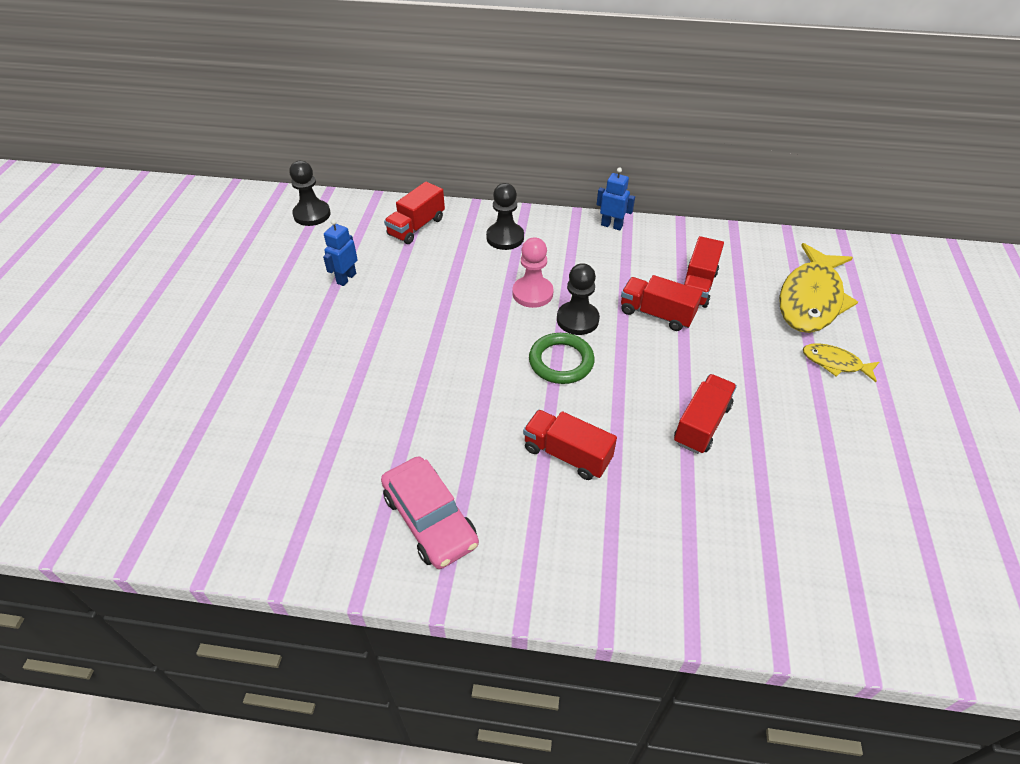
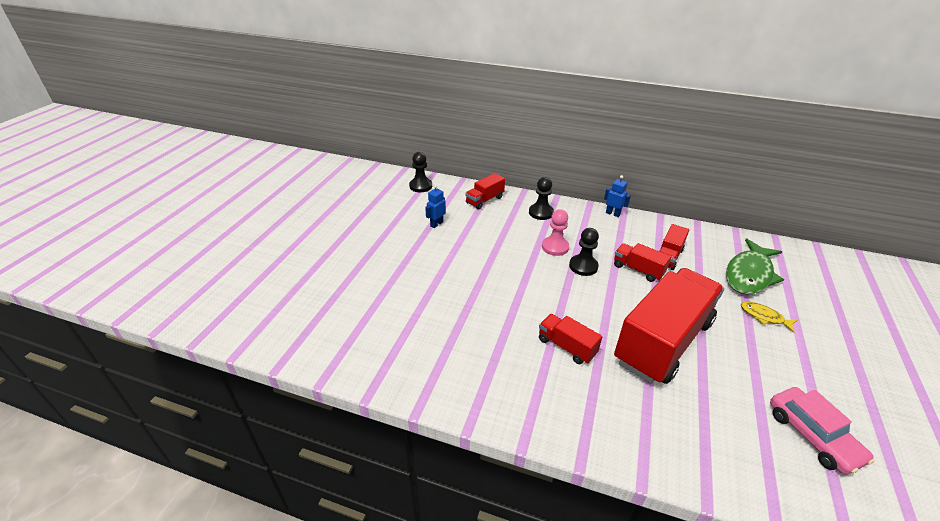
camera: 10 degrees right, 10 degrees down
(430, 519) = (470, 372): pink car -> pink car (812, 435)
(561, 361) = (569, 290): green ring -> none
(702, 424) = (663, 342): red truck -> red truck, size x2.25
(811, 299) = (749, 274): yellow fish -> green fish

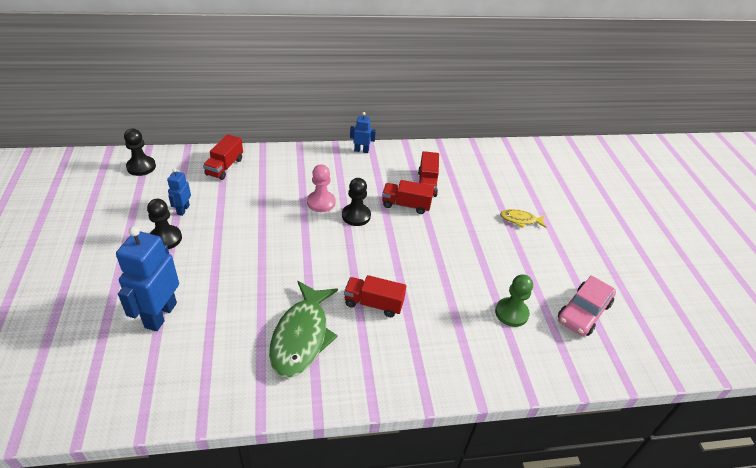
camera: 30 degrees left, 5 degrees up
(381, 297) = (160, 315): none -> blue robot
(541, 213) = (291, 167): black pawn -> black pawn (165, 238)
(663, 342) = (452, 270): red truck -> none
(716, 405) = (511, 313): none -> green pawn
(749, 274) = (497, 183): green fish -> green fish (302, 336)
(812, 435) = (583, 312): pink car -> pink car turned 90 degrees clockwise

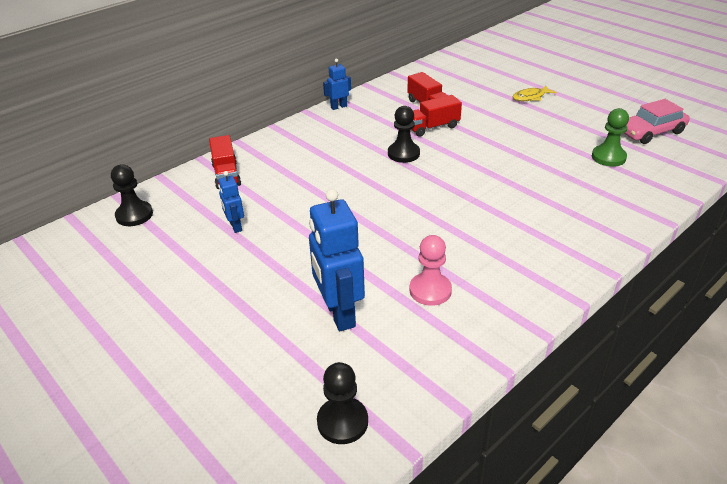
camera: 30 degrees left, 5 degrees down
(165, 238) = (252, 256): black pawn -> black pawn (342, 422)
(302, 336) = (485, 257): green fish -> none
(321, 202) = (359, 159): pink pawn -> pink pawn (430, 290)
(373, 303) = (506, 204): red truck -> none
(583, 312) = (650, 132): pink car -> pink car turned 60 degrees clockwise

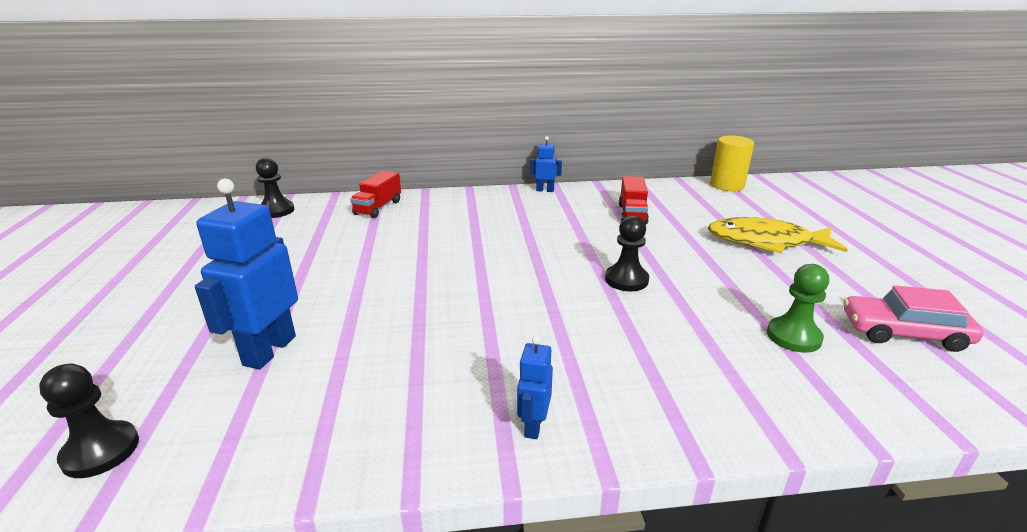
camera: 35 degrees right, 10 degrees down
(235, 226) = (321, 245): blue robot -> blue robot (533, 426)
(403, 154) = (545, 244): black pawn -> black pawn (626, 280)
(430, 290) = (374, 374): pink pawn -> none
(432, 127) = (609, 233): red truck -> none
(458, 57) = (727, 185): none -> yellow cylinder
(530, 97) = (765, 242): yellow fish -> yellow fish, size x2.02

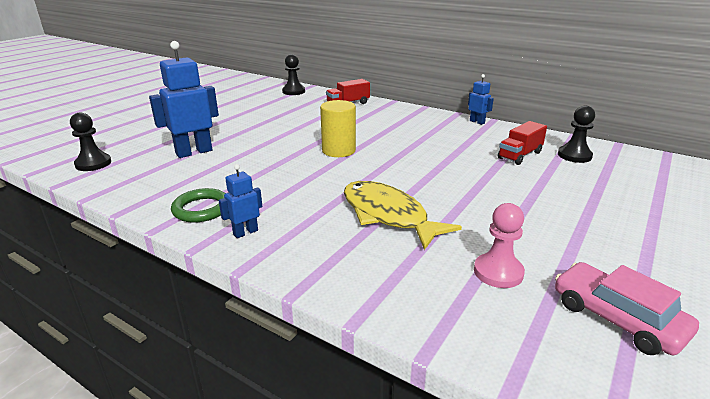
camera: 40 degrees right, 0 degrees up
(426, 427) = (201, 209): none -> green ring
(626, 280) = (433, 191): black pawn -> black pawn (574, 156)
(727, 185) = (662, 162): yellow cylinder -> yellow cylinder (338, 151)
(765, 242) = (611, 211): yellow fish -> yellow fish (388, 215)
(793, 336) = (498, 272): green pawn -> pink pawn

